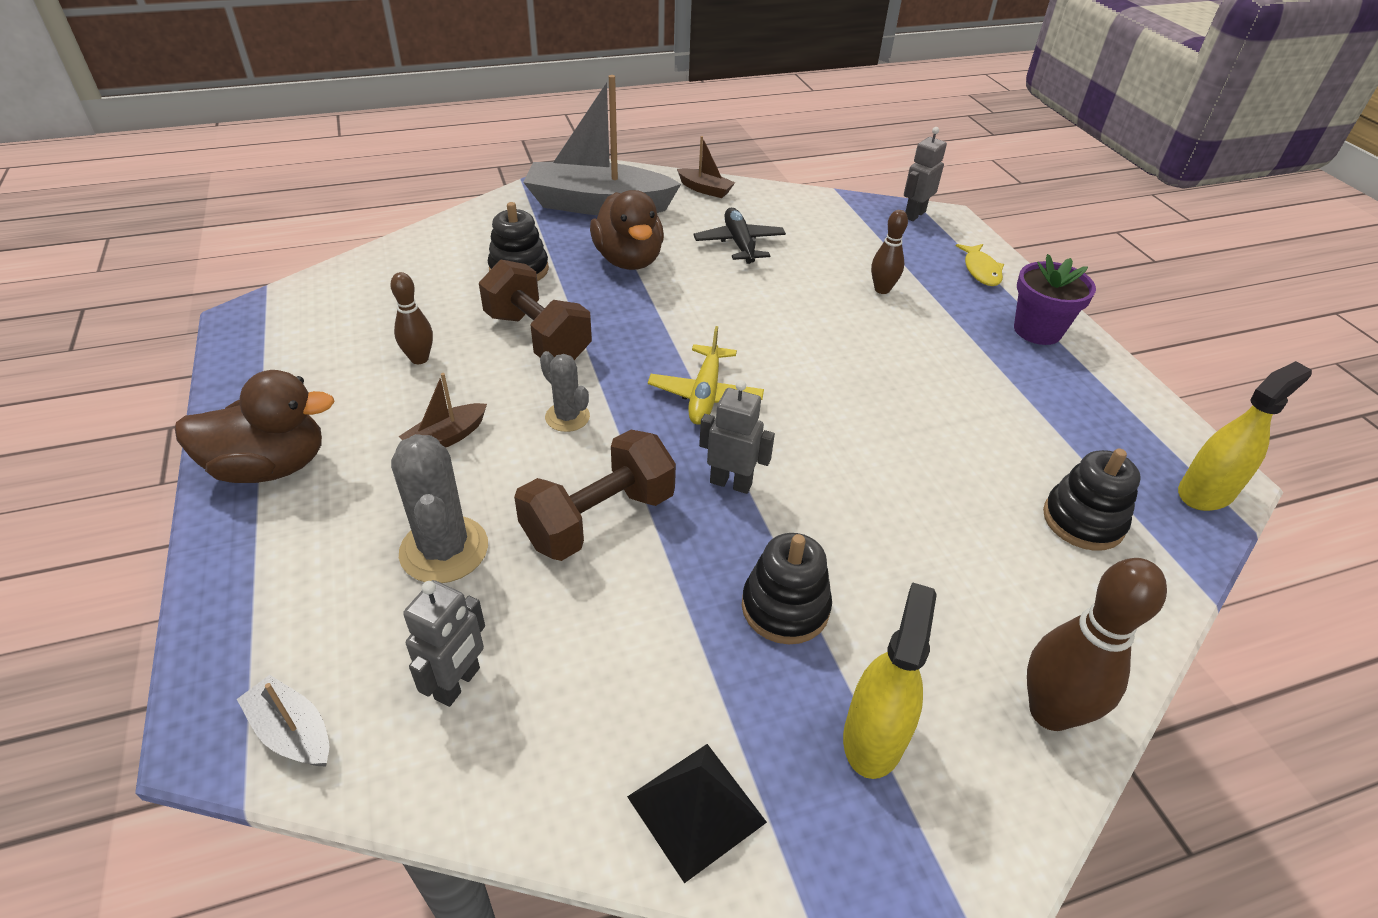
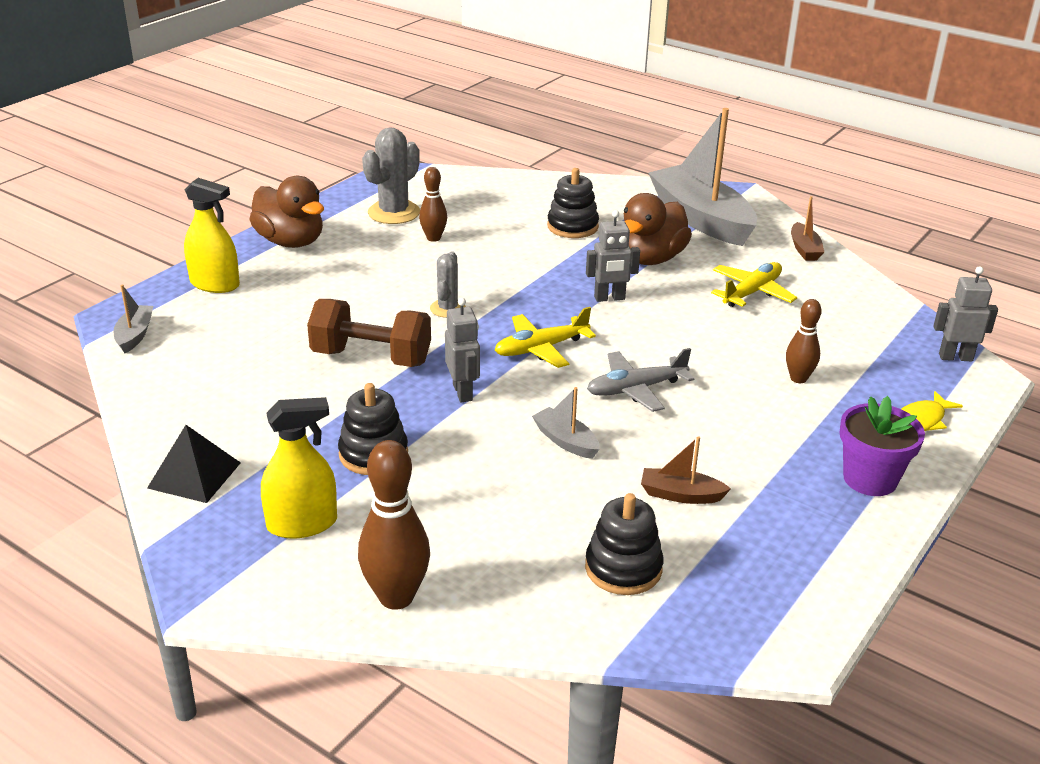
camera: 55 degrees right, 10 degrees down
(444, 549) = (290, 319): grey cactus -> grey cactus (394, 213)
(446, 438) = (376, 279): brown boat -> brown boat (680, 495)
(458, 683) = (205, 366): grey robot -> grey robot (609, 298)
(537, 337) = (511, 265): brown dumbbell -> none
(739, 243) = (752, 292): black plane -> yellow plane
(823, 375) = (635, 389): none -> grey plane
(869, 457) = (565, 441): none -> grey boat
(1205, 492) = (754, 635): yellow spray bottle -> yellow spray bottle (215, 284)

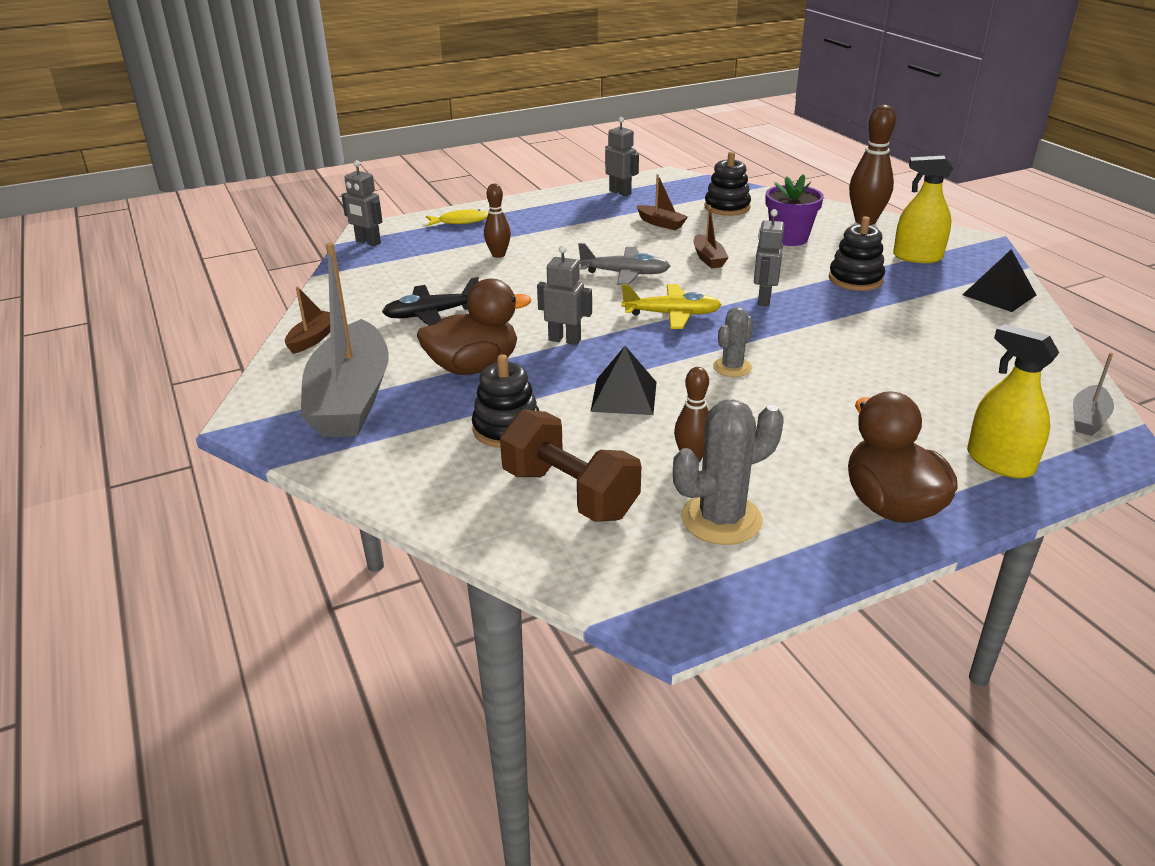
camera: 150 degrees left, 0 degrees up
(371, 357) = (831, 341): brown dumbbell -> brown dumbbell (569, 494)
(514, 265) = (624, 396): none -> black pyramid
(565, 441) = (708, 258): grey boat -> brown boat
(752, 292) = (431, 314): yellow plane -> black plane
(812, 558) = (620, 192): none -> grey robot
(870, 479) = (539, 208): purple flower pot -> purple flower pot (789, 238)

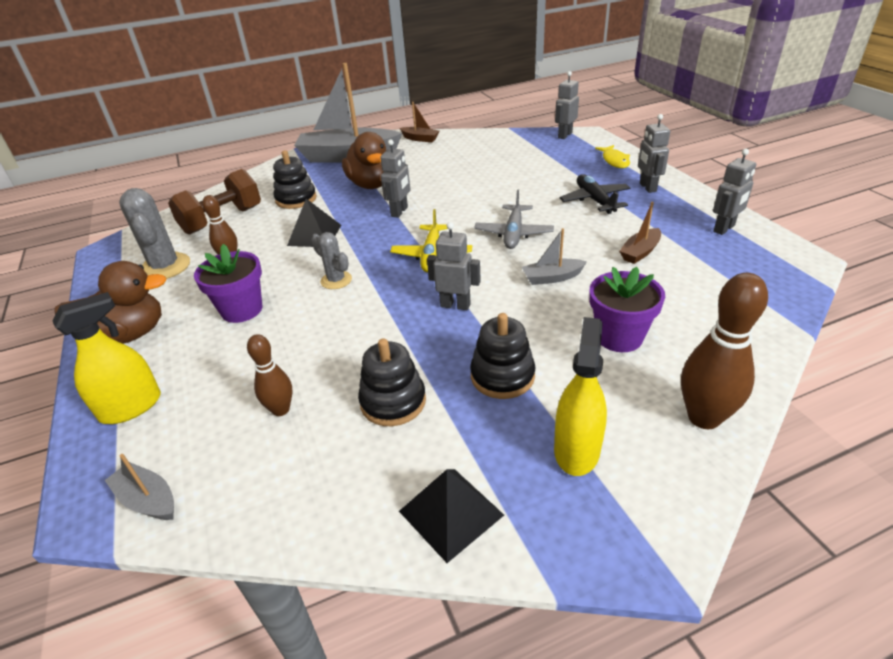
camera: 95 degrees right, 5 degrees up
(431, 314) = (446, 166): black plane -> black plane (595, 200)
(498, 255) = (548, 180): brown bowling pin -> brown bowling pin (281, 409)
(532, 212) = (647, 187): none -> grey robot
(708, 258) = (552, 278): brown boat -> grey boat
(727, 207) = (708, 297): black stacking toy -> black stacking toy (393, 402)
(807, 423) = (242, 310): none -> purple flower pot

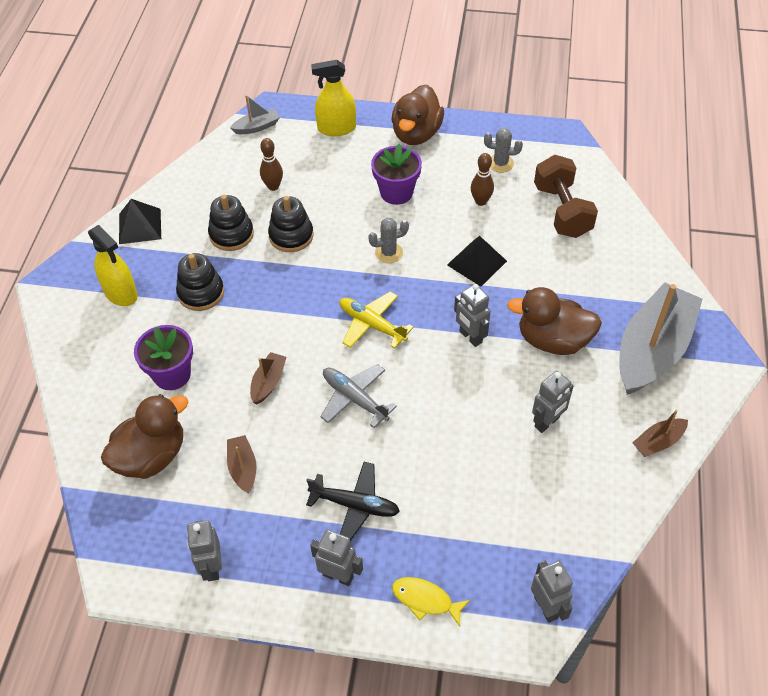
camera: 120 degrees right, 15 degrees up
(131, 407) = (336, 128): yellow spray bottle -> yellow spray bottle turned 90 degrees clockwise
(165, 267) = (500, 163): grey cactus -> grey cactus, size x0.60
(296, 199) = (566, 272): black stacking toy -> black stacking toy (291, 236)
(455, 305) = (292, 306): grey robot -> grey robot (547, 422)
(552, 278) = (268, 382): grey boat -> brown boat
(704, 301) = (151, 456): none -> brown duck
(704, 417) = (79, 363): brown bowling pin -> none

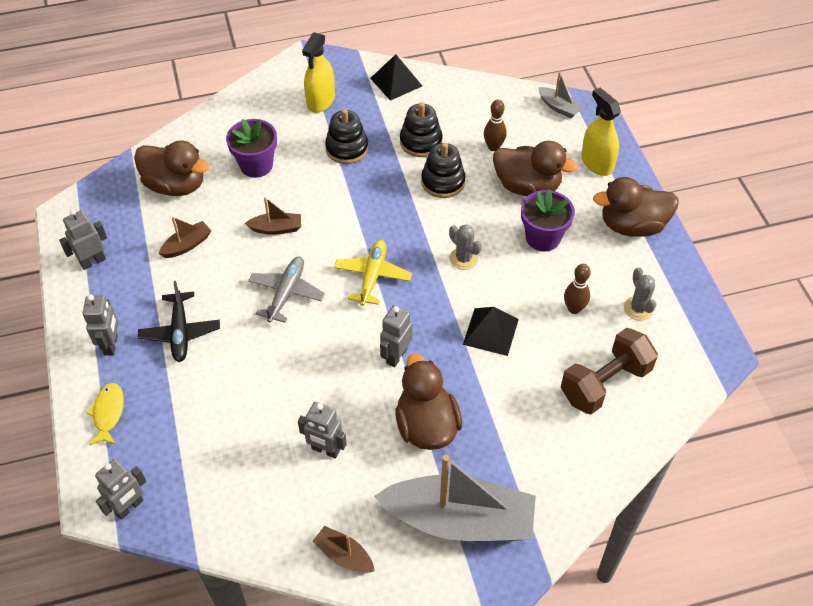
camera: 65 degrees right, 0 degrees up
(334, 181) = (527, 186): none -> brown duck

